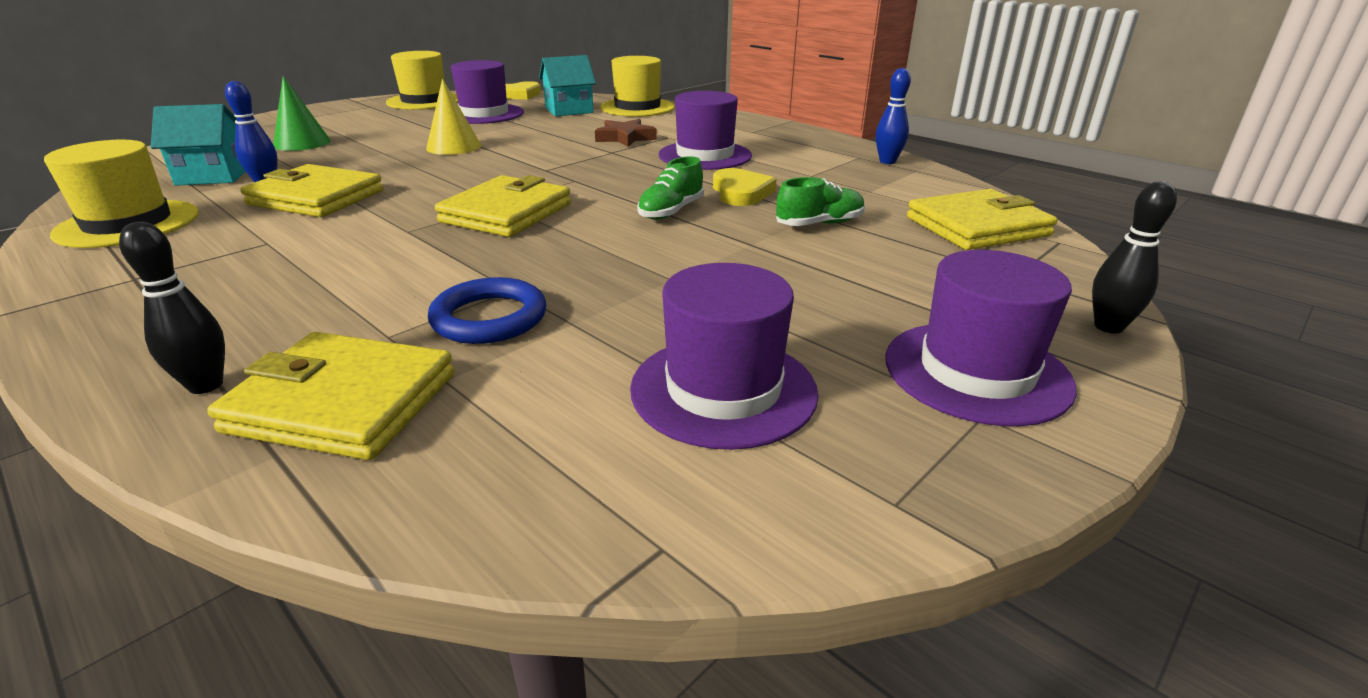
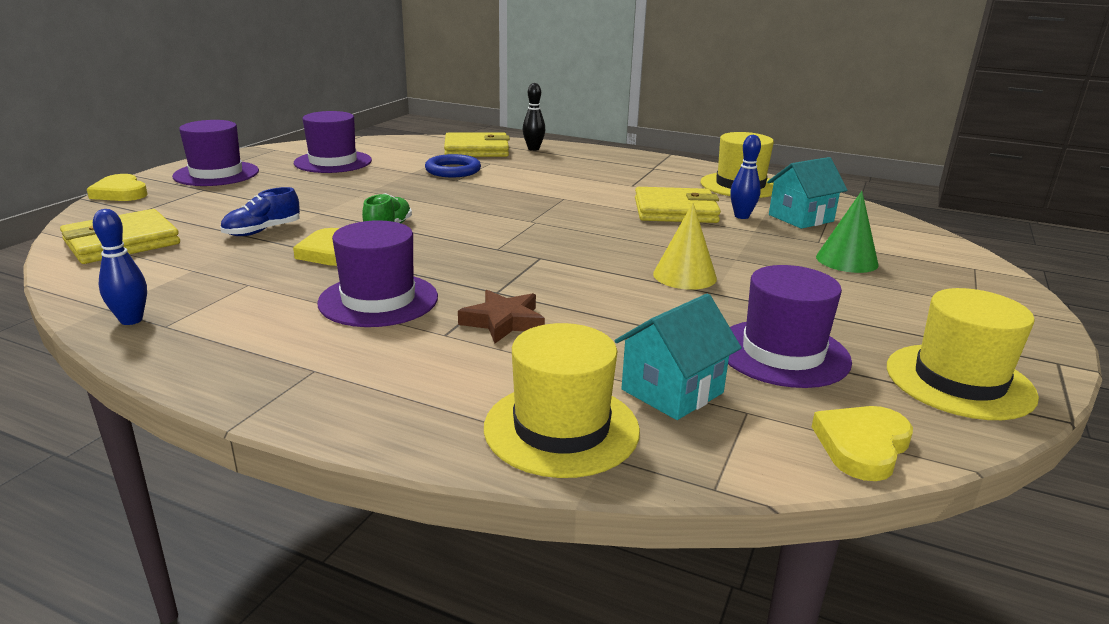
camera: 160 degrees right, 5 degrees down
(507, 213) = (515, 215): yellow wallet -> none
(819, 224) = (262, 231): green shoe -> blue shoe
(1108, 327) = (120, 193): black bowling pin -> yellow heart

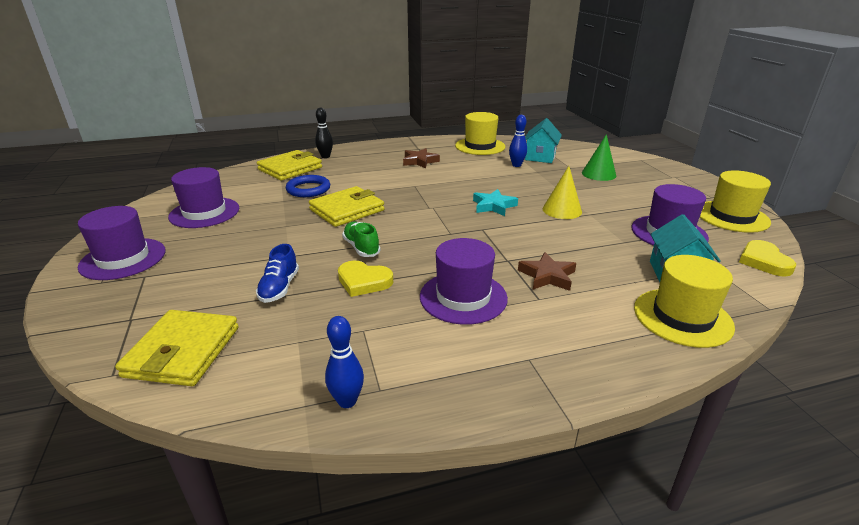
camera: 40 degrees left, 5 degrees up
(120, 193) = (65, 312): yellow heart -> none
(606, 243) = (493, 206): none -> turquoise star
(625, 179) = (420, 161): none -> brown star
(675, 211) = (483, 173): yellow wallet -> yellow wallet (347, 210)

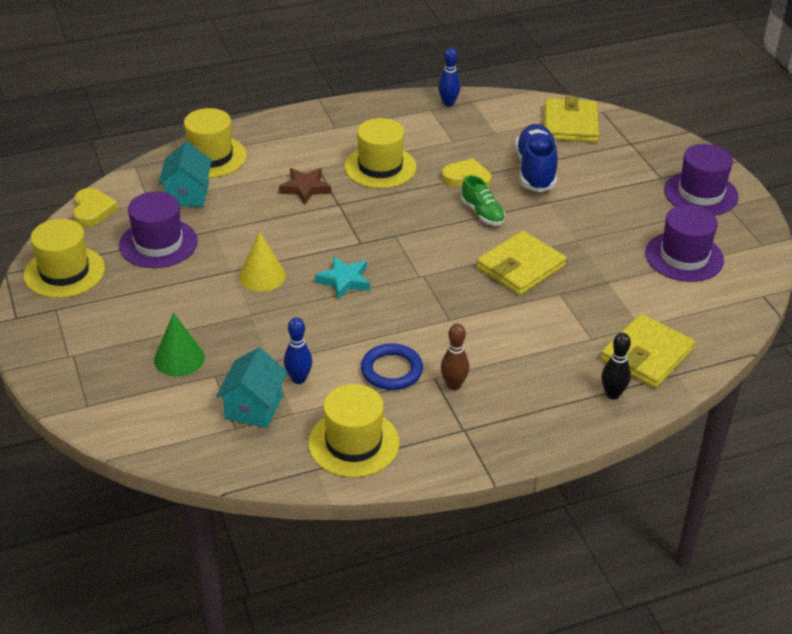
camera: 175 degrees right, 10 degrees up
(279, 288) = (535, 170): blue shoe -> blue shoe, size x1.68
(308, 189) = (589, 305): blue ring -> blue ring (391, 370)
(420, 161) = (453, 385): brown star -> brown bowling pin
(463, 297) = (380, 167): purple hat -> yellow hat

